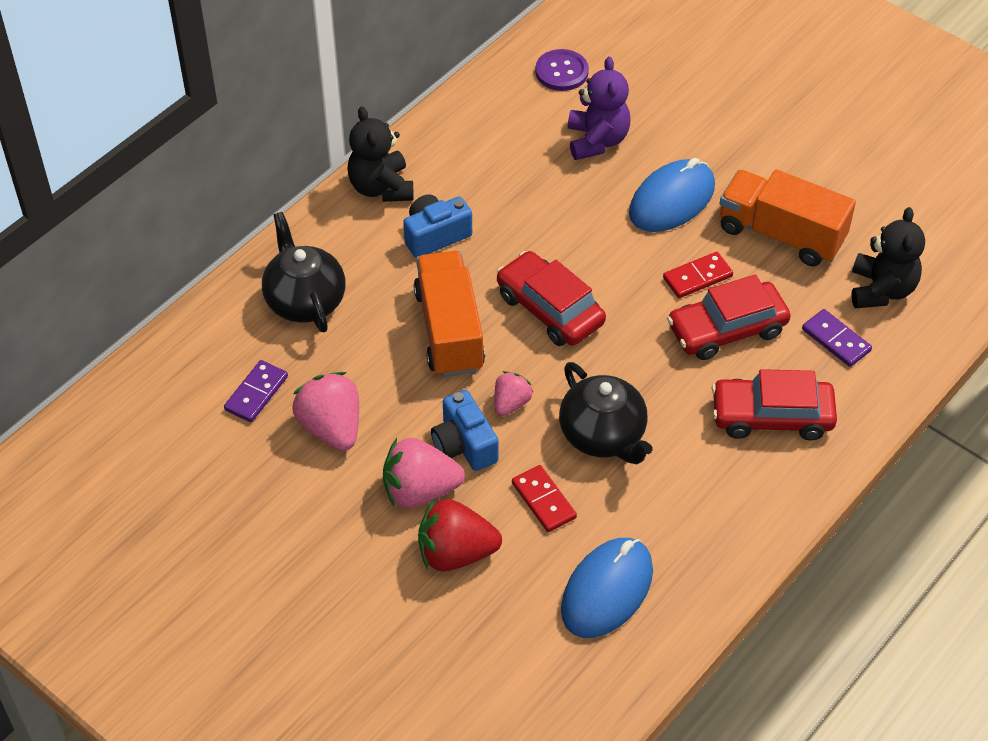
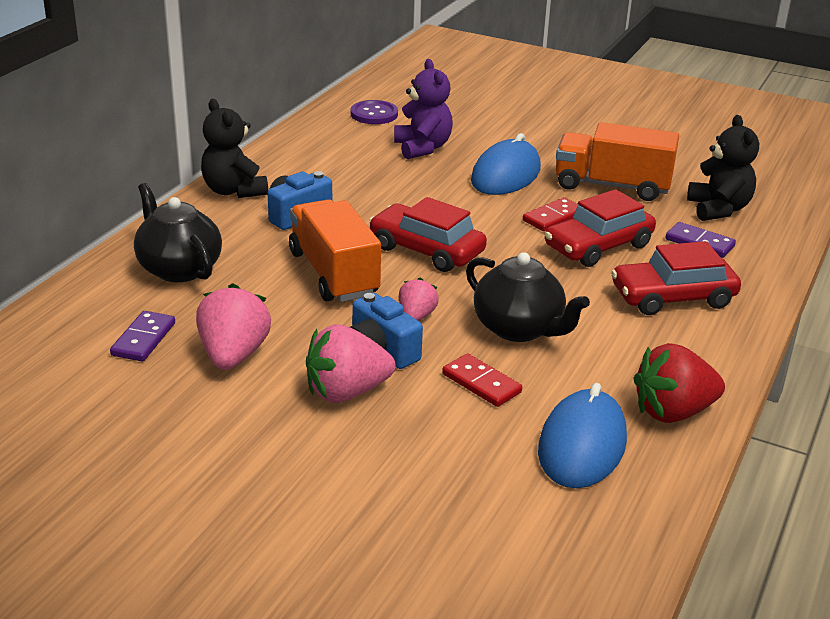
camera: 15 degrees left, 20 degrees down
(331, 427) = (233, 355): pink strawberry -> pink strawberry turned 45 degrees clockwise
(455, 553) = (405, 437): red strawberry -> red strawberry (673, 412)

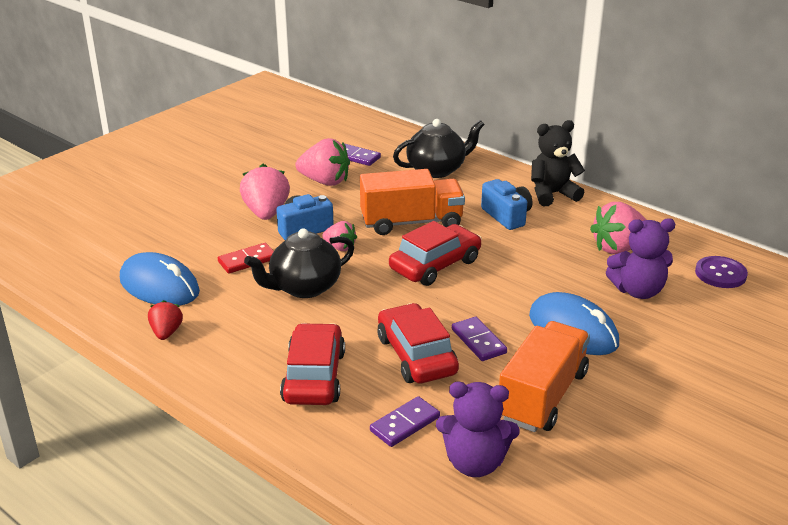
camera: 105 degrees right, 0 degrees up
(346, 156) = (618, 248): none -> pink strawberry
(553, 217) = (478, 341): red domino -> purple domino
(673, 412) = (166, 332): red strawberry -> red strawberry, size x0.58
(718, 209) = (475, 463): black teddy bear -> purple teddy bear

